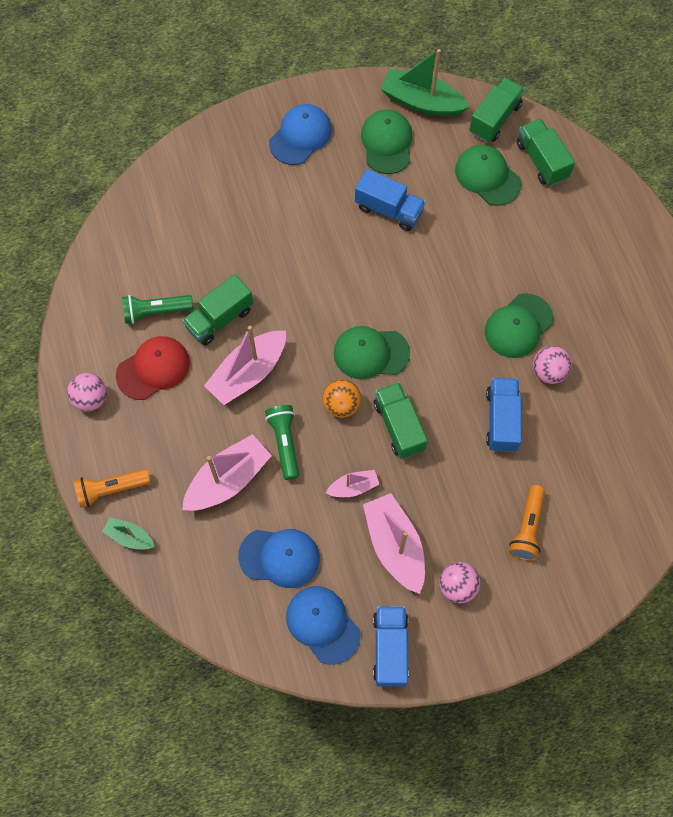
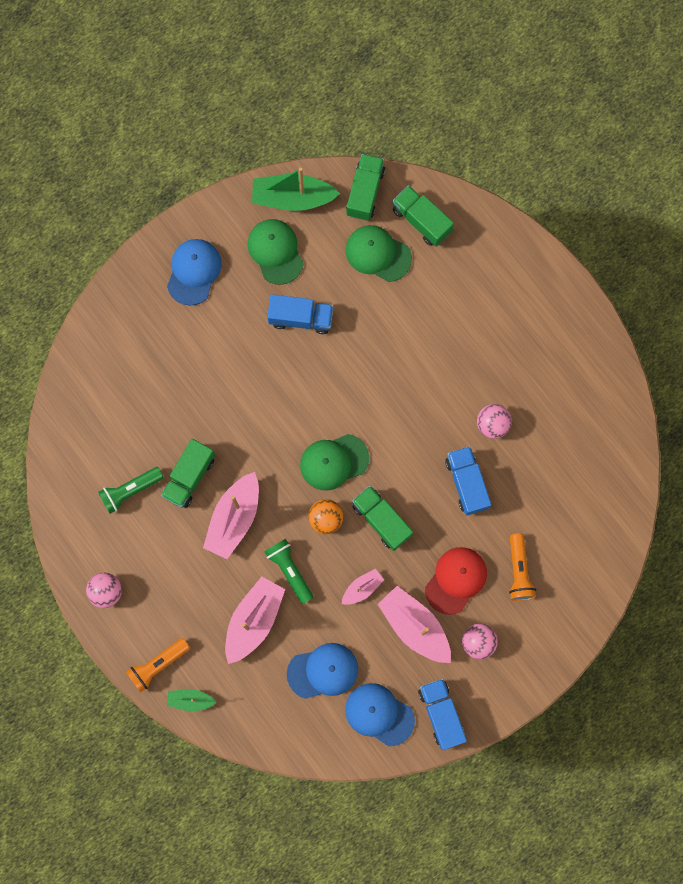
camera: 20 degrees left, 10 degrees up
(153, 368) = (150, 544): red cap -> red cap (456, 580)
(518, 326) = (453, 390): green cap -> none

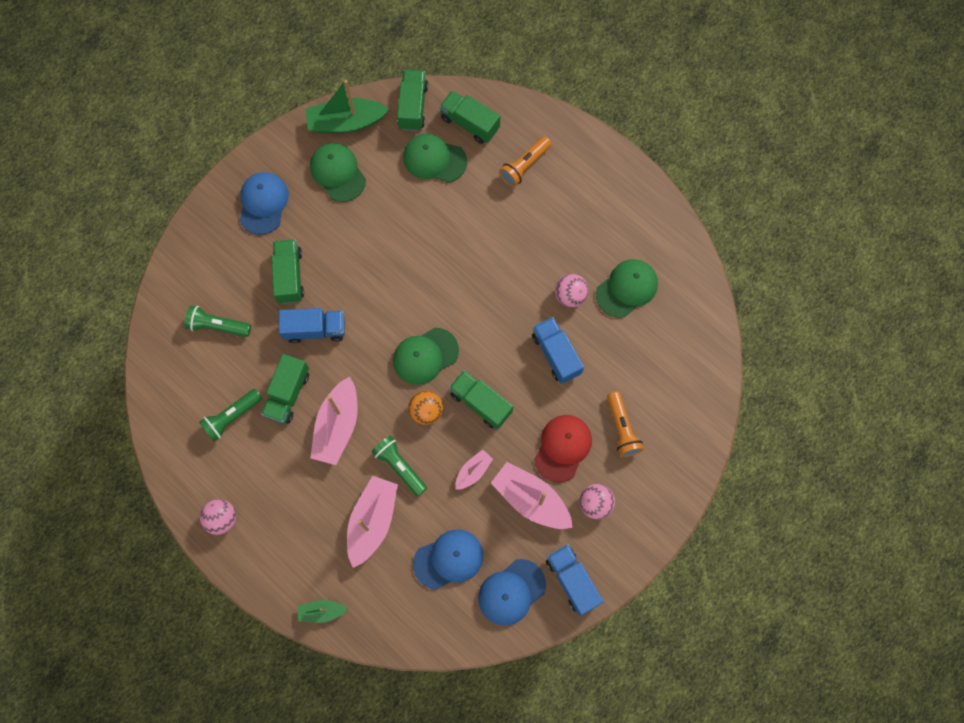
camera: 10 degrees left, 5 degrees down
(129, 394) = (218, 326): none -> green flashlight
(158, 665) = (284, 582): orange flashlight -> orange flashlight (524, 166)
(209, 354) = (289, 276): none -> green truck
(301, 318) = (371, 229): blue truck -> blue truck (315, 329)
(379, 714) = (511, 592): blue cap -> blue cap turned 60 degrees counterclockwise
(552, 427) = (627, 288): none -> green cap

